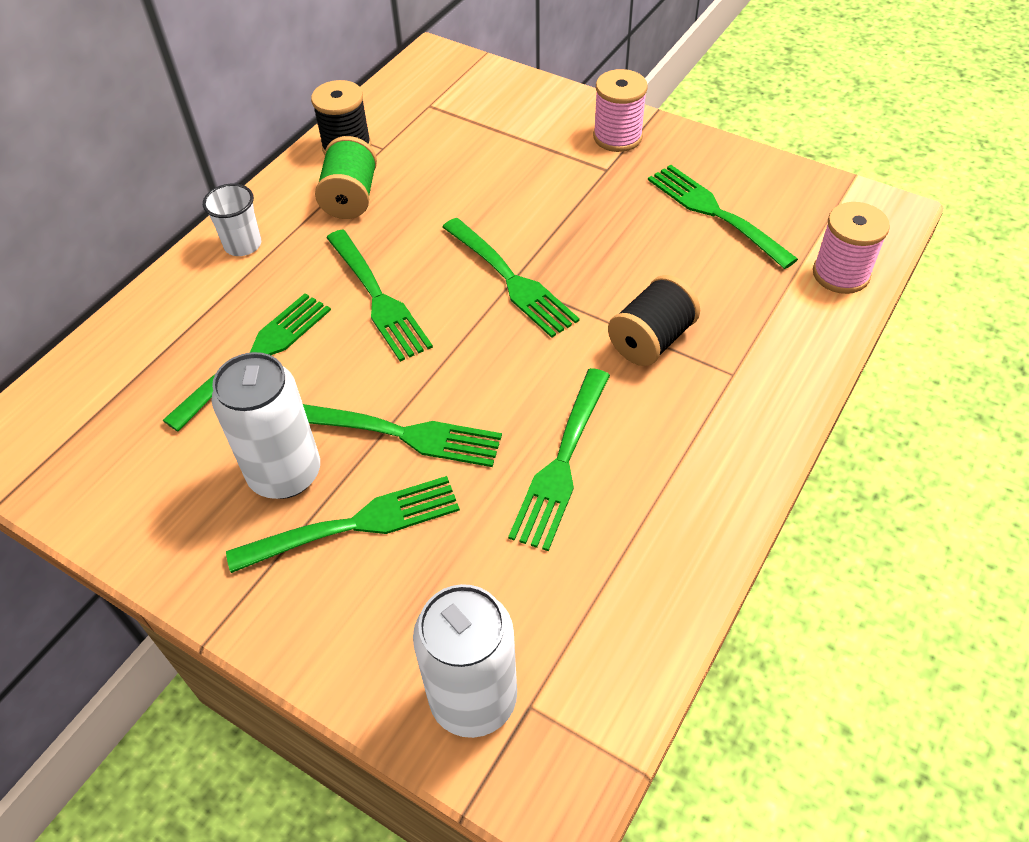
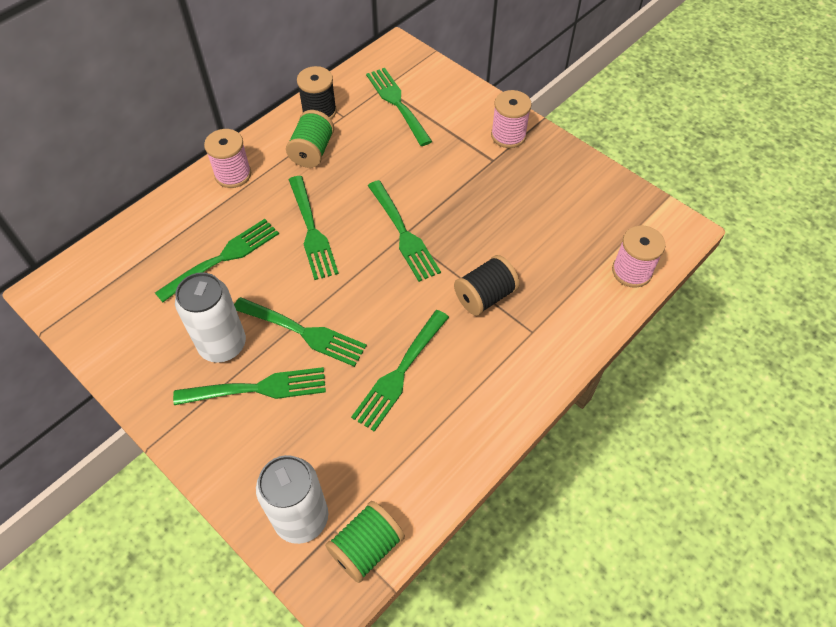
camera: 10 degrees right, 5 degrees up
(243, 245) = (233, 174): white cup -> pink spool
(586, 721) = (366, 547): none -> green spool
(715, 213) = (558, 208): green fork -> green fork (397, 103)

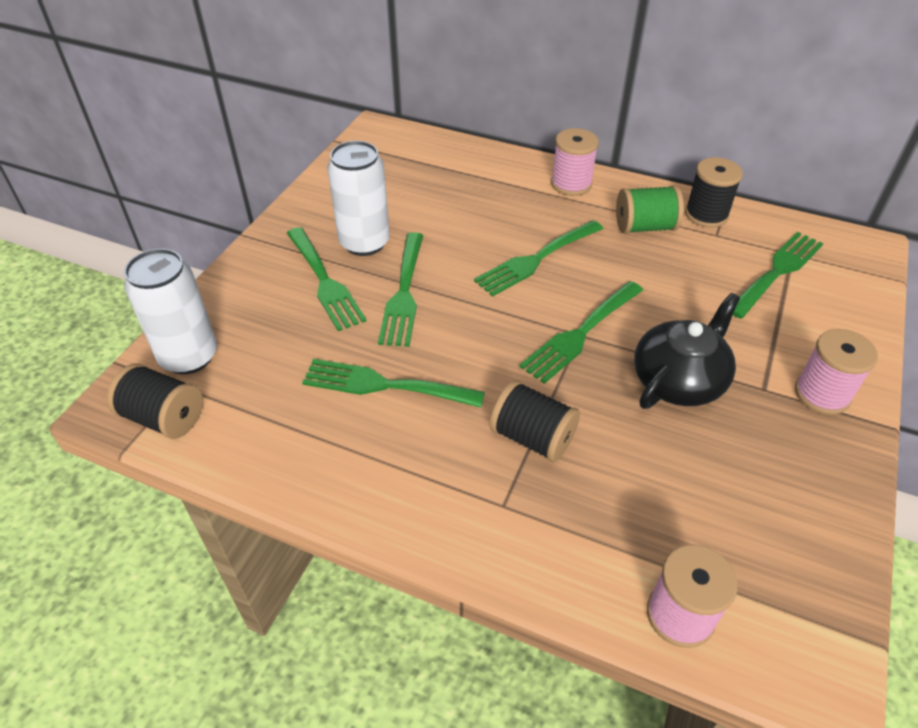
camera: 70 degrees right, 10 degrees down
(223, 258) = (464, 211): green fork -> none
(366, 547) = (164, 417): green spool -> black spool
(469, 198) = (679, 380): none -> black teapot

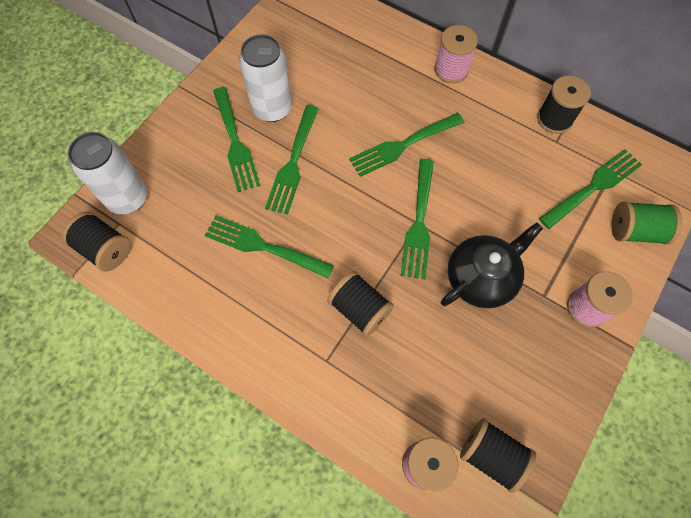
camera: 10 degrees right, 20 degrees up
(580, 333) = (419, 223): green fork -> green fork turned 45 degrees counterclockwise
(645, 227) = (499, 125): green spool -> green spool (635, 231)
(768, 586) = (491, 455): none -> black spool

